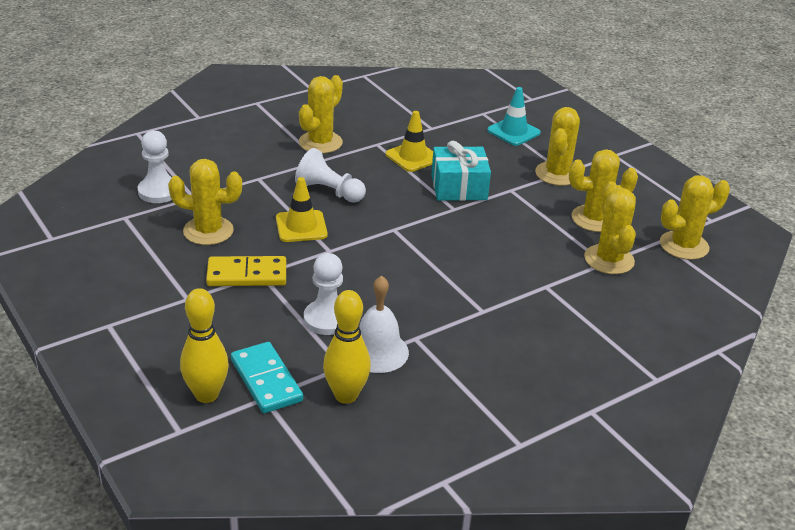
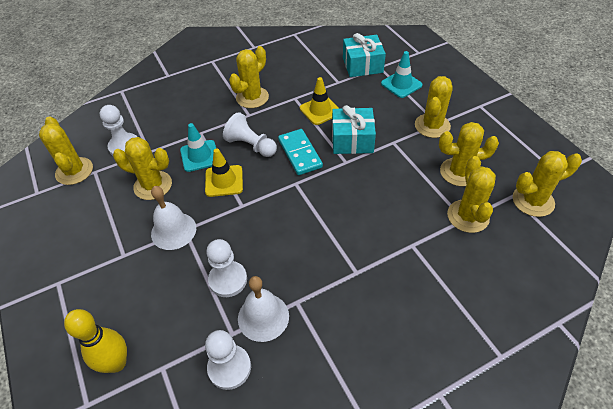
camera: 10 degrees right, 15 degrees up
(97, 216) = (74, 171): none -> yellow cactus
(247, 274) = (173, 231): yellow domino -> white bell
(263, 202) = (200, 156): none -> turquoise traffic cone
(266, 380) = (167, 348): turquoise domino -> turquoise domino (300, 153)
(346, 395) = (229, 367): yellow bowling pin -> white pawn
(460, 111) = (362, 65): none -> turquoise gift

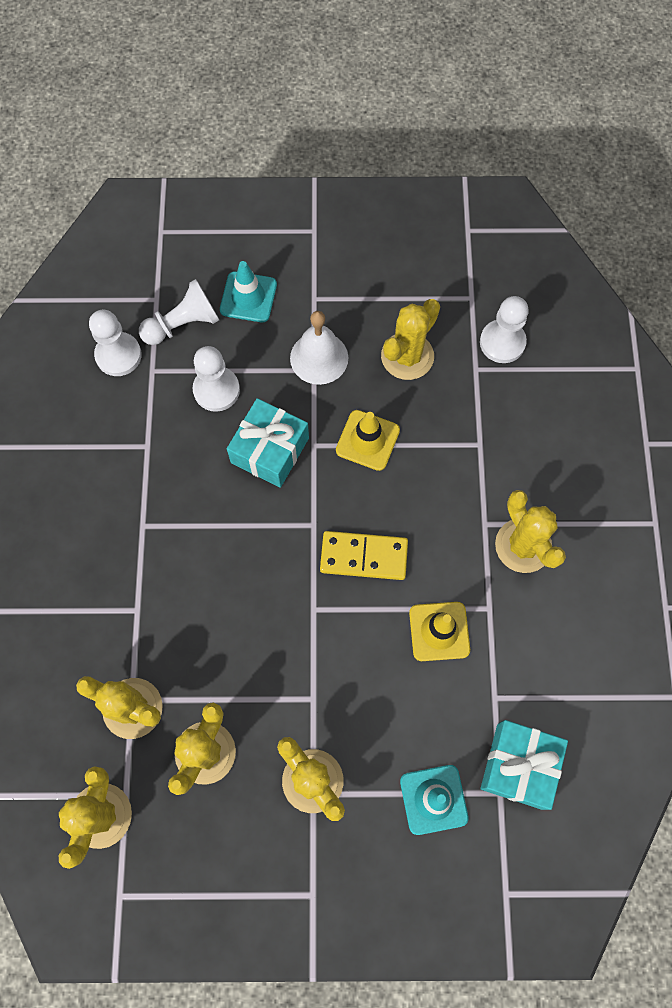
camera: 115 degrees right, 20 degrees up
(74, 171) = (485, 275): yellow cactus -> none
(116, 363) = (186, 263): yellow bowling pin -> none
(200, 156) = (431, 427): turquoise traffic cone -> turquoise traffic cone (248, 297)
(251, 145) = (416, 499): white pawn -> white pawn (183, 324)
(263, 317) = (151, 406): white bell -> none
(300, 153) = (363, 557): turquoise domino -> yellow domino
(352, 140) = (349, 642): turquoise gift -> turquoise gift (270, 450)

